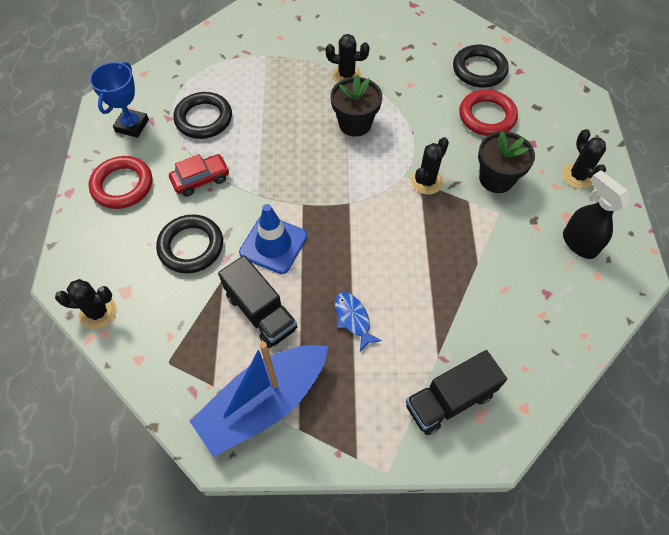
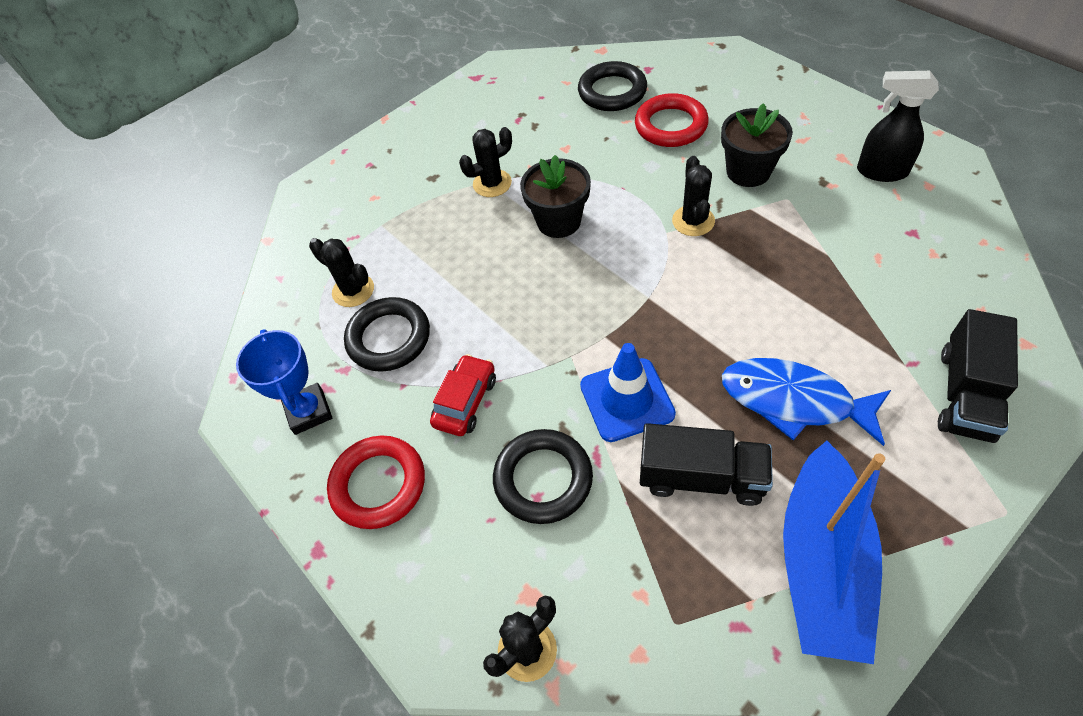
camera: 35 degrees left, 5 degrees down
(353, 319) = (793, 401): blue fish -> blue fish, size x1.80
(578, 176) = (808, 118): black cactus -> black cactus (353, 290)

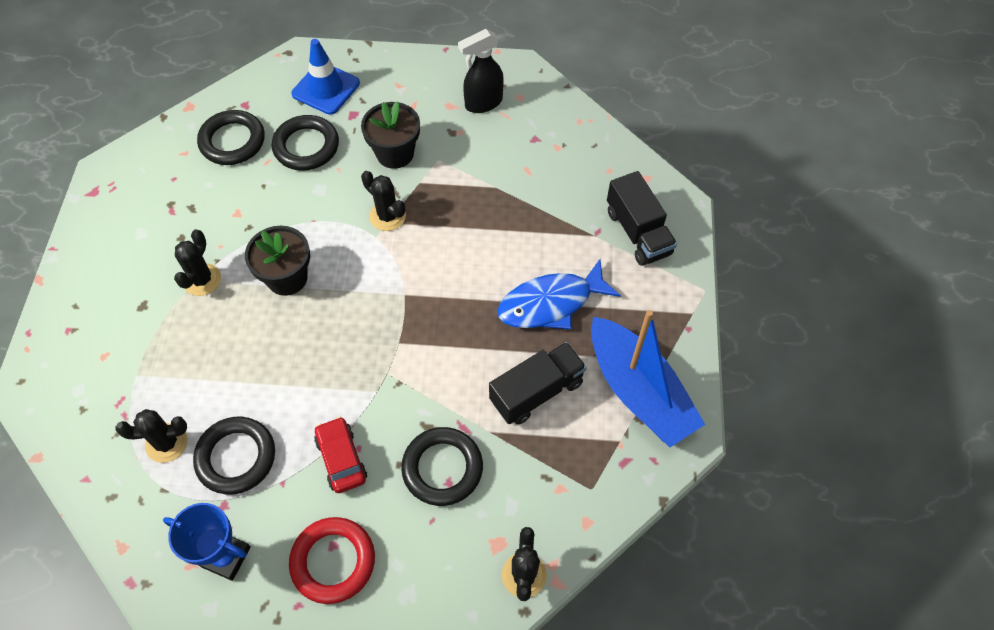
camera: 50 degrees left, 5 degrees up
(627, 400) = (450, 376): blue traffic cone -> blue traffic cone (326, 88)
(670, 125) = (306, 146): red ring -> black ring

